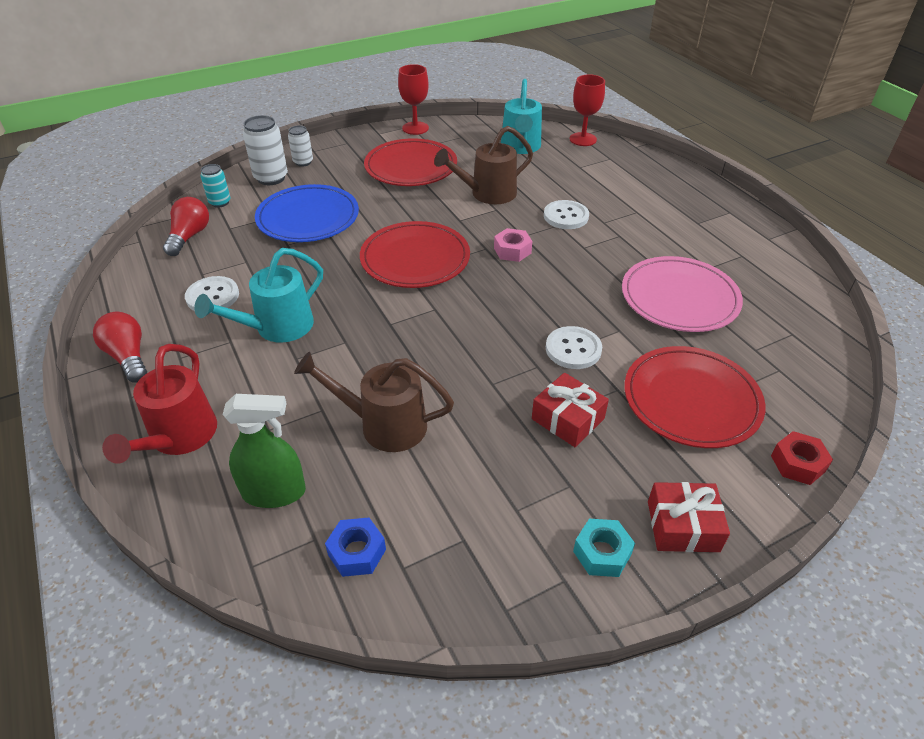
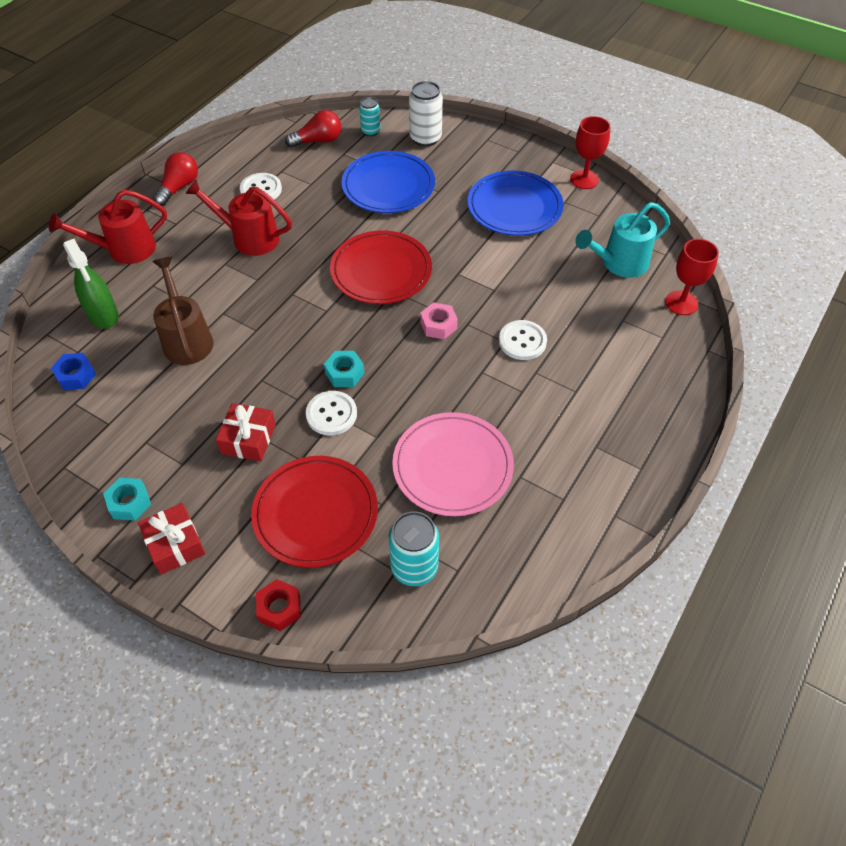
camera: 60 degrees right, 10 degrees up
(276, 328) = (248, 238): turquoise watering can -> red watering can
(303, 162) = (464, 143): white can -> none
(411, 167) = (514, 207): red plate -> blue plate
(487, 194) = (513, 274): brown watering can -> none
(527, 324) = (344, 373): none -> turquoise nut
(780, 357) = (414, 567): none -> turquoise can

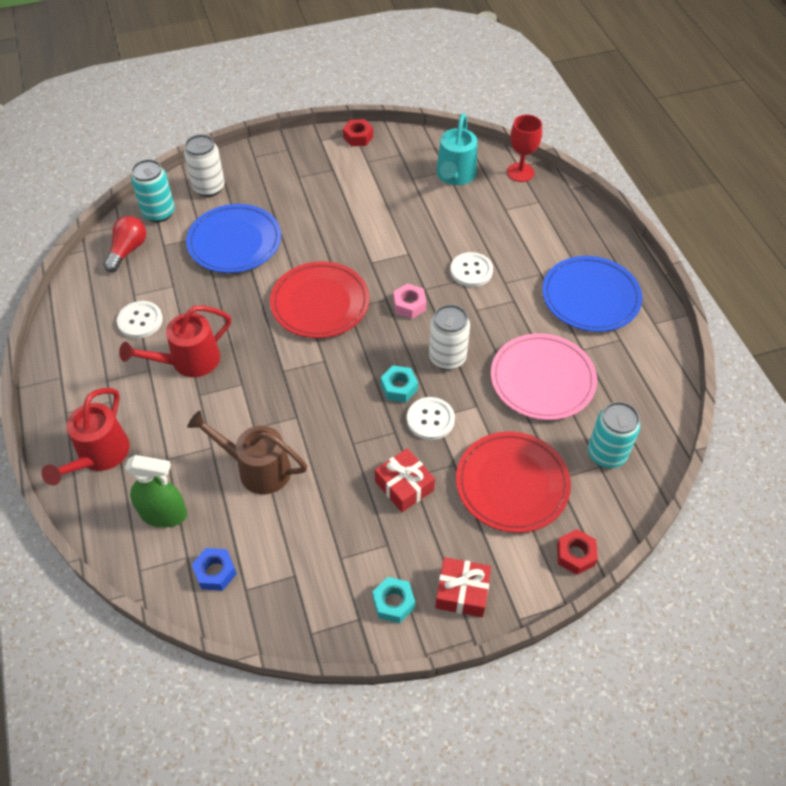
camera: 50 degrees left, 0 degrees up
(179, 187) = (67, 374): red light bulb -> none
(370, 131) = (159, 213): turquoise can -> turquoise can, size x1.64
(408, 385) = (447, 358): none -> white can
(514, 207) = (342, 189): blue plate -> blue plate (590, 297)
(584, 179) = (358, 137): red goblet -> red nut

